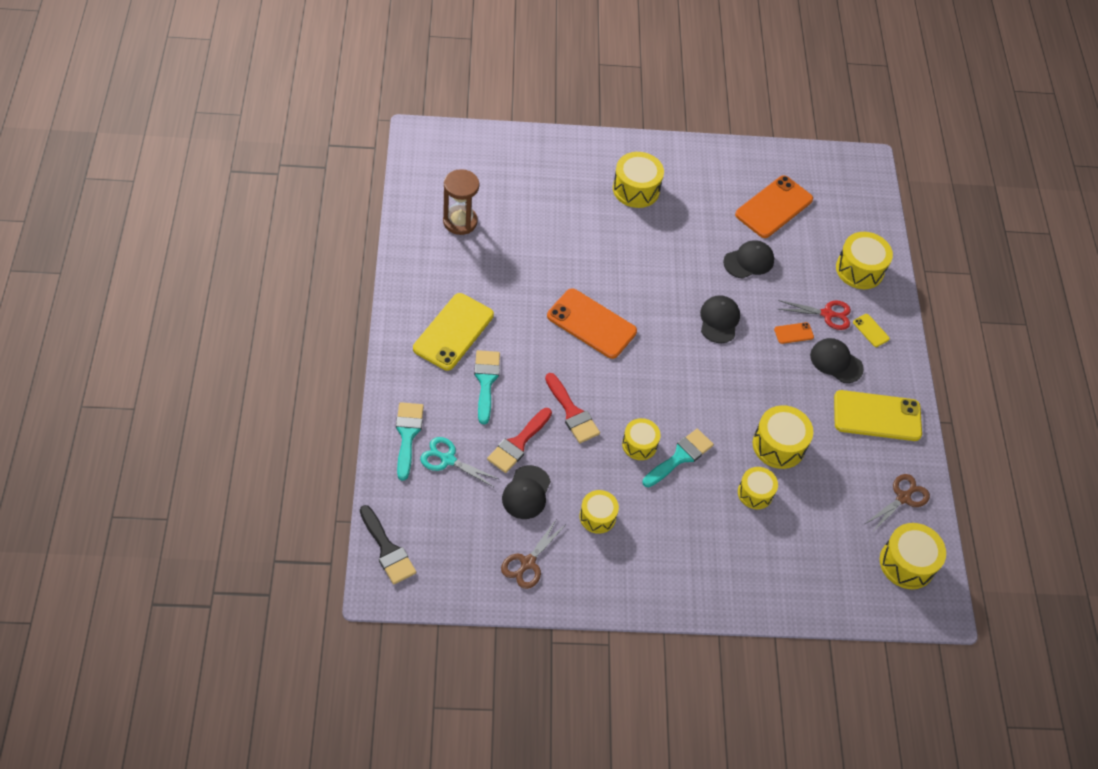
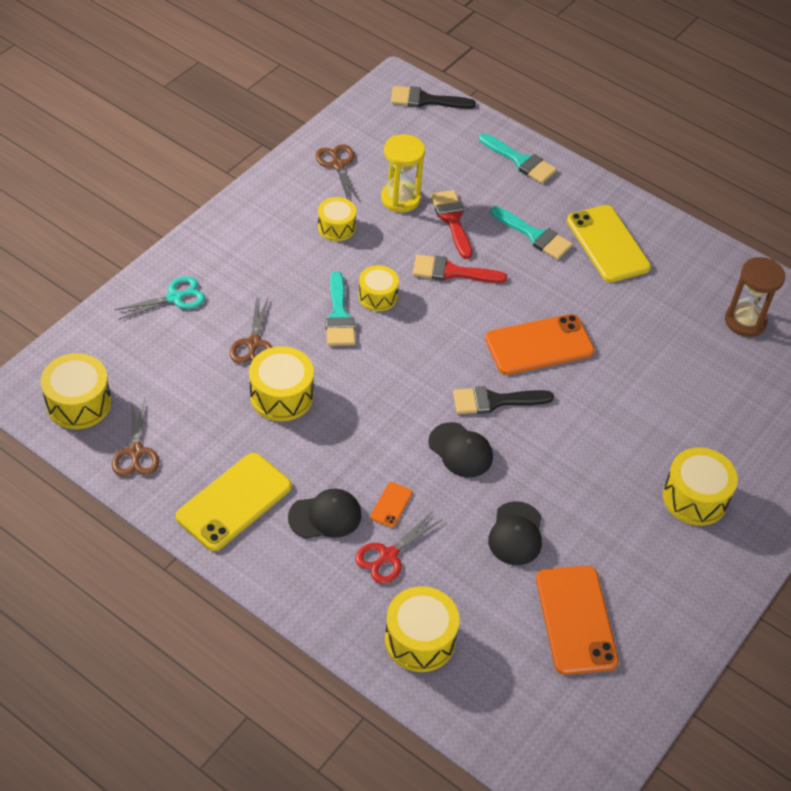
camera: 130 degrees right, 5 degrees down
(448, 460) = (475, 171): turquoise scissors -> turquoise scissors (175, 298)
(526, 492) = (400, 198): black cap -> yellow hourglass
(663, 323) = (494, 401): none -> black brush
(755, 493) = (253, 343): yellow drum -> brown scissors
(871, 330) = (333, 582): yellow phone -> none

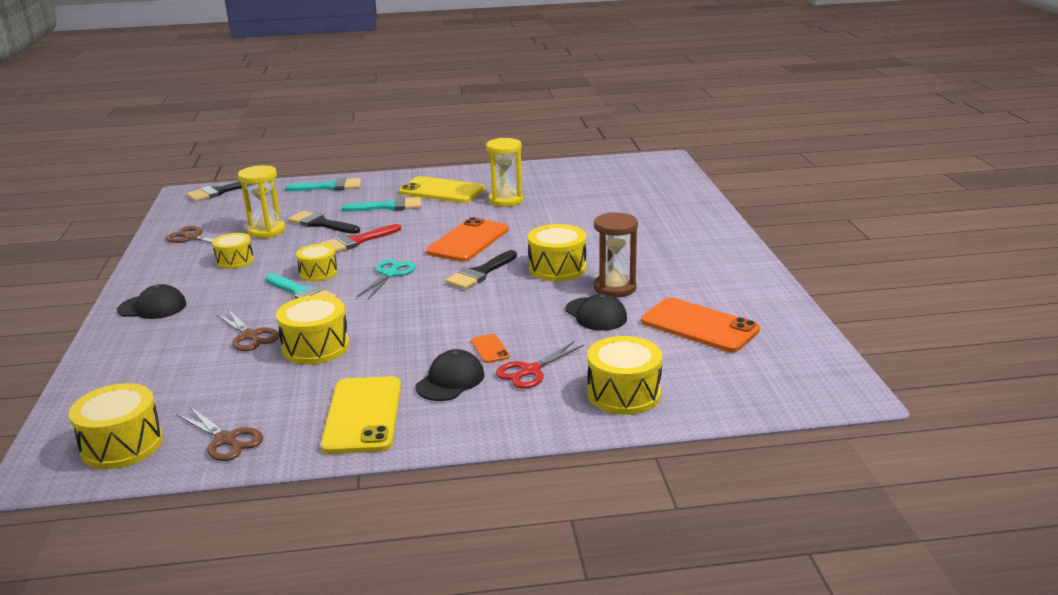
camera: 40 degrees left, 25 degrees down
(175, 298) = (139, 348): turquoise scissors -> turquoise scissors (390, 274)
(388, 555) = (530, 371): red scissors -> red scissors turned 45 degrees clockwise
(452, 220) = (320, 224): red brush -> black brush
(460, 450) = (495, 302): black cap -> black cap (152, 307)
(645, 306) = (506, 200): none -> yellow hourglass
(695, 497) = (667, 247): yellow drum -> yellow drum (557, 268)
(745, 321) = (571, 181): brown hourglass -> brown hourglass (615, 288)

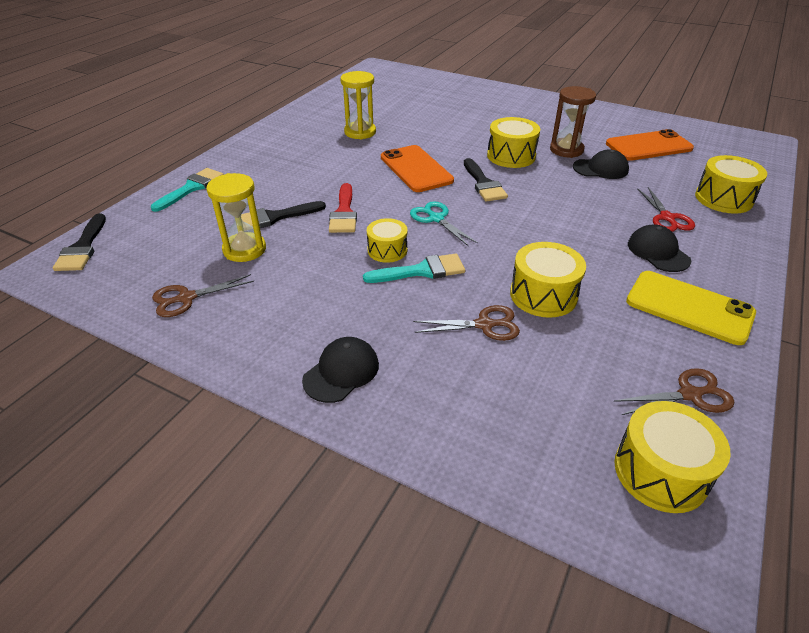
camera: 55 degrees left, 15 degrees up
(235, 261) = (292, 287): yellow drum -> none
(389, 206) = (290, 177): turquoise brush -> none
(441, 191) = (296, 147): yellow phone -> none
(490, 349) = (619, 221): orange phone -> none

